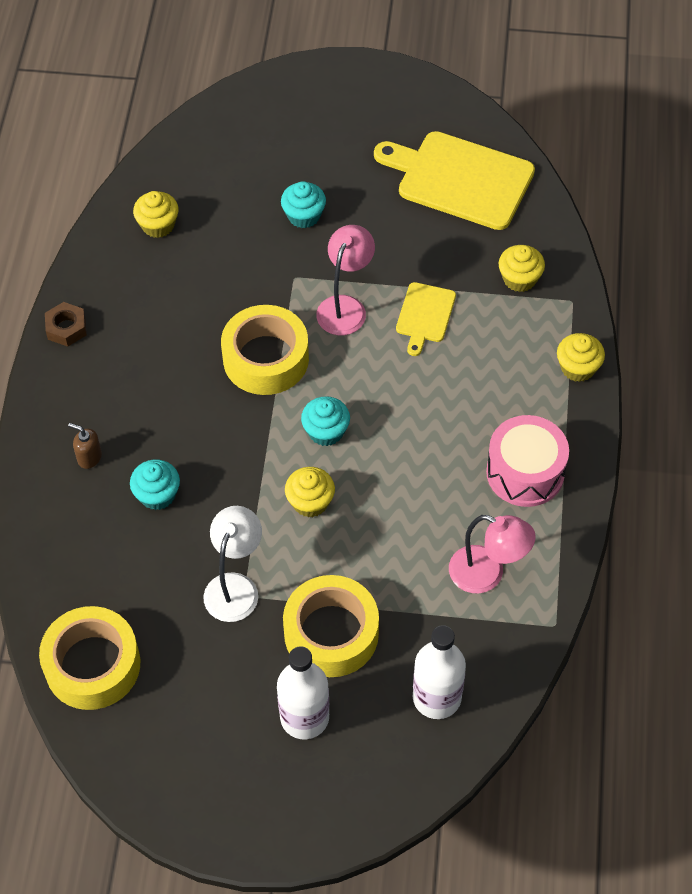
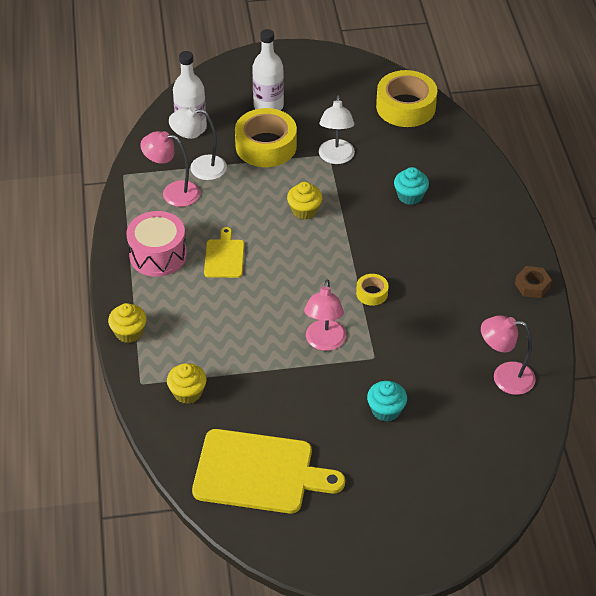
camera: 165 degrees right, 10 degrees down
(89, 457) = (467, 208): brown soap dispenser -> none
(158, 225) = (504, 377): yellow cupcake -> pink lamp
(266, 358) = (372, 293): yellow tape -> yellow tape, size x0.47
(326, 431) = (309, 254): turquoise cupcake -> none
(425, 315) = (259, 348): yellow cutting board -> yellow cutting board (224, 256)
(439, 613) = (200, 167): none -> white lamp

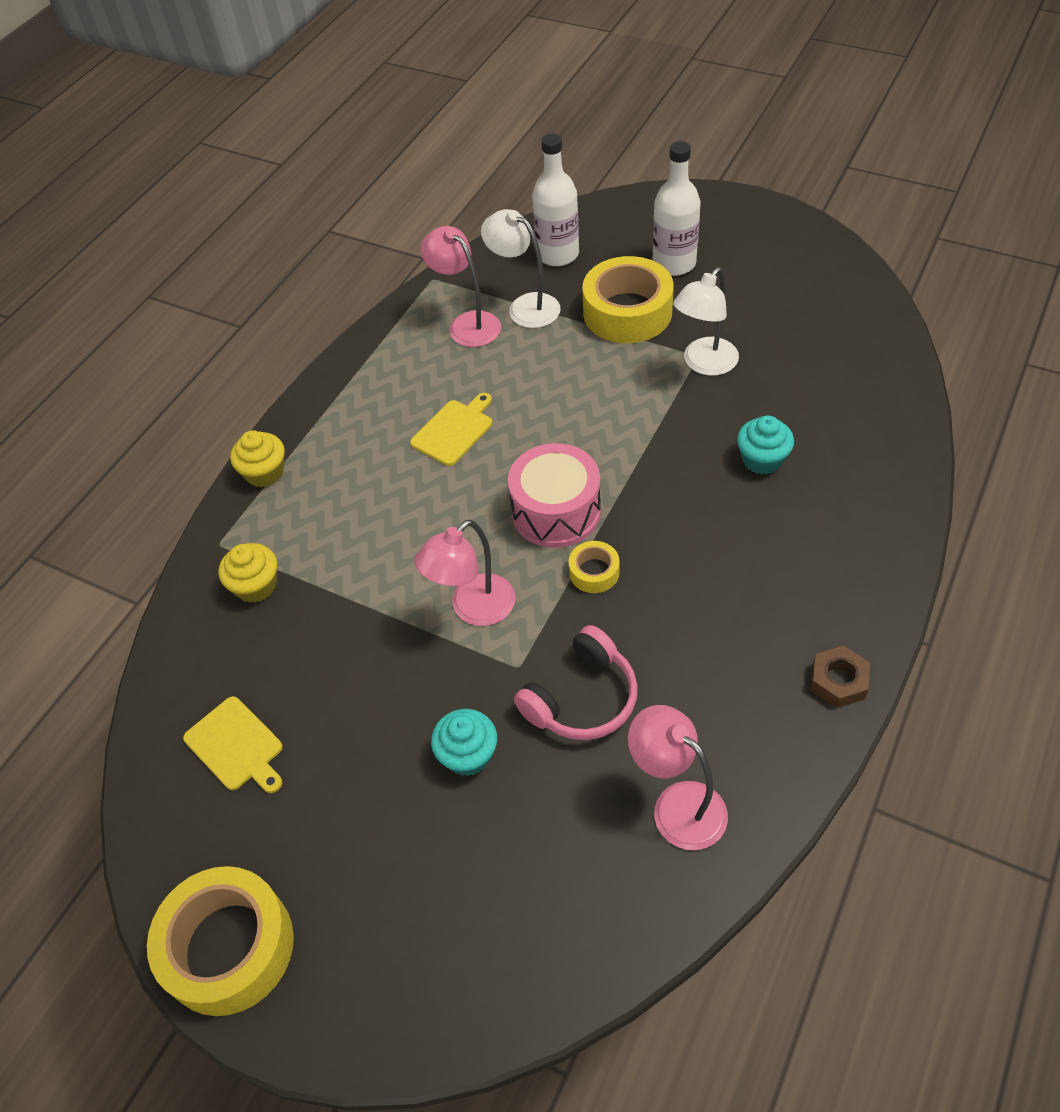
camera: 40 degrees right, 5 degrees up
(158, 255) = (382, 392): pink drum -> pink drum (556, 512)
(259, 472) = (236, 746): yellow cutting board -> yellow cutting board, size x0.51
(304, 210) = (603, 416): yellow cupcake -> none
(405, 107) = (857, 334): yellow tape -> yellow tape (229, 947)
(419, 355) = (582, 698): none -> pink headphones

